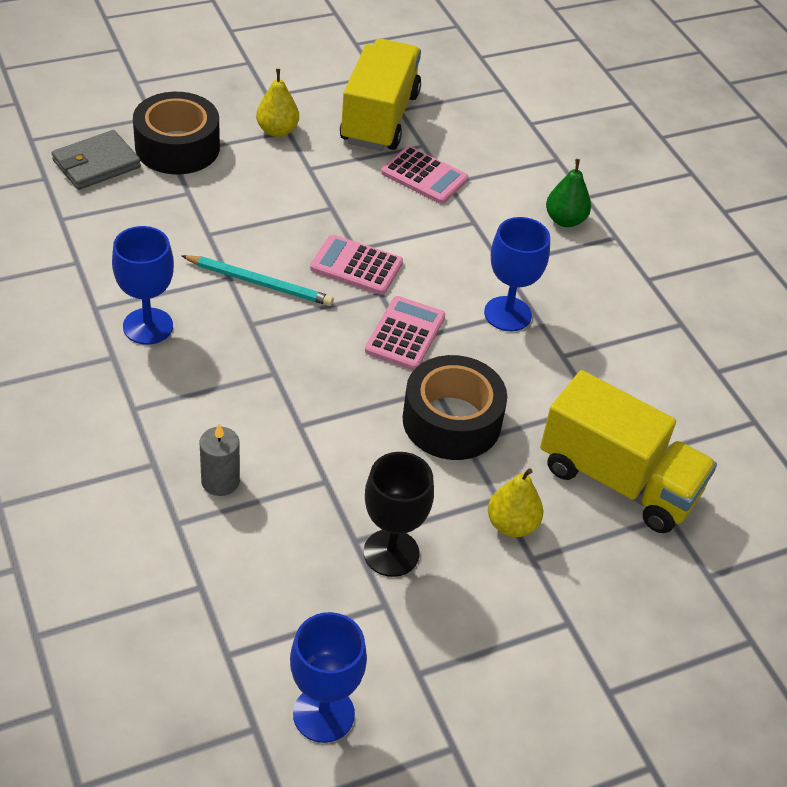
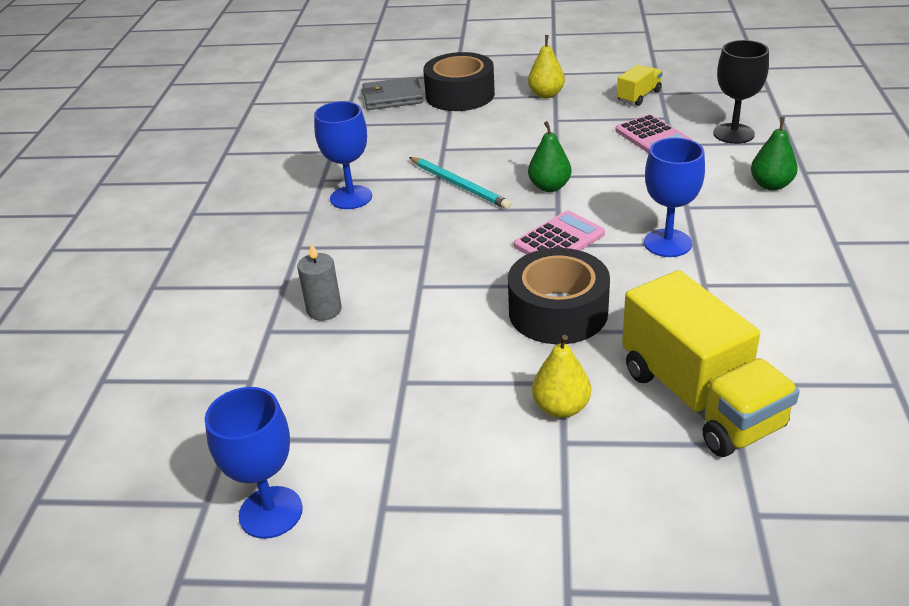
camera: 35 degrees right, 10 degrees down
(356, 266) = (549, 187): pink calculator -> green pear
(379, 118) = (639, 96): yellow truck -> yellow truck, size x0.47
(391, 553) = (428, 400): black goblet -> black goblet (733, 134)

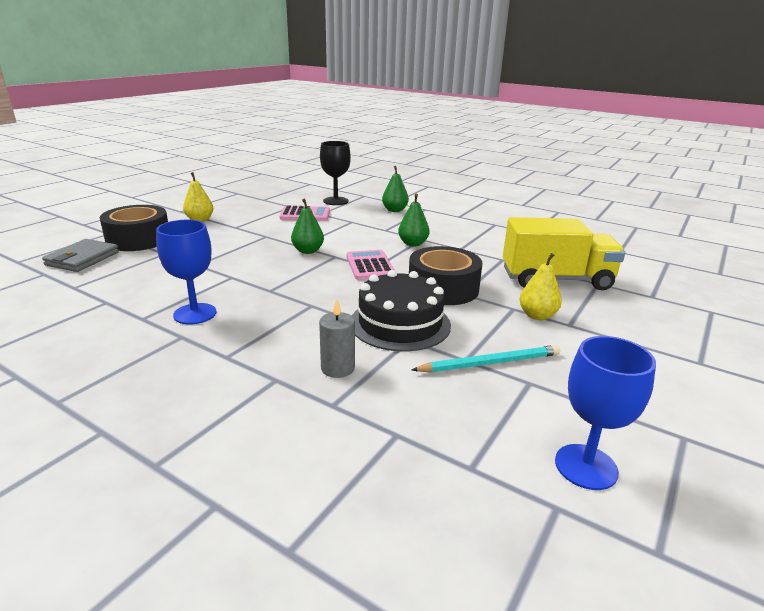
camera: 65 degrees left, 10 degrees down
(440, 313) = (400, 323): none -> black cake
(459, 185) = (255, 273): turquoise pencil -> turquoise pencil (490, 363)
(639, 96) = (256, 204): yellow truck -> none
(667, 243) = (413, 244): blue goblet -> green pear

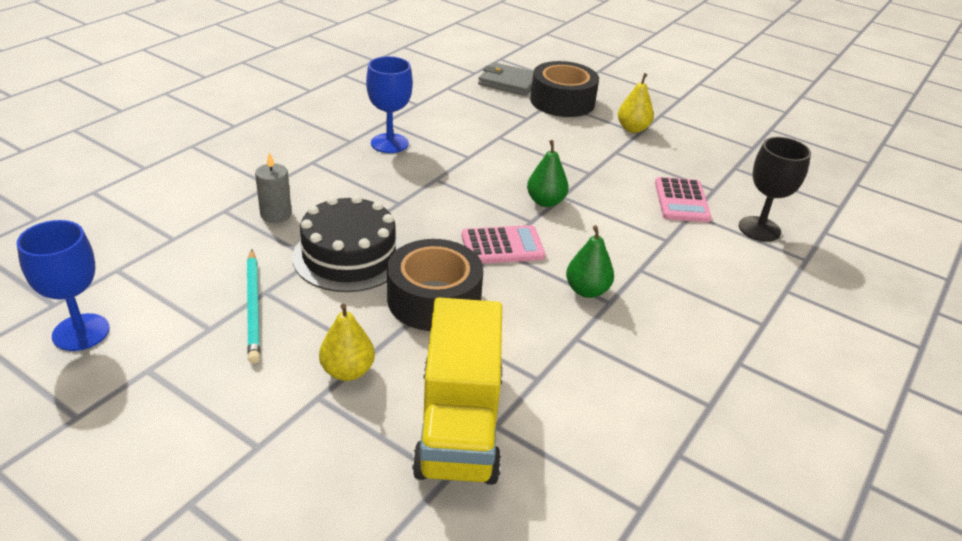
camera: 90 degrees right, 10 degrees up
(395, 210) = (739, 287): green pear -> none

